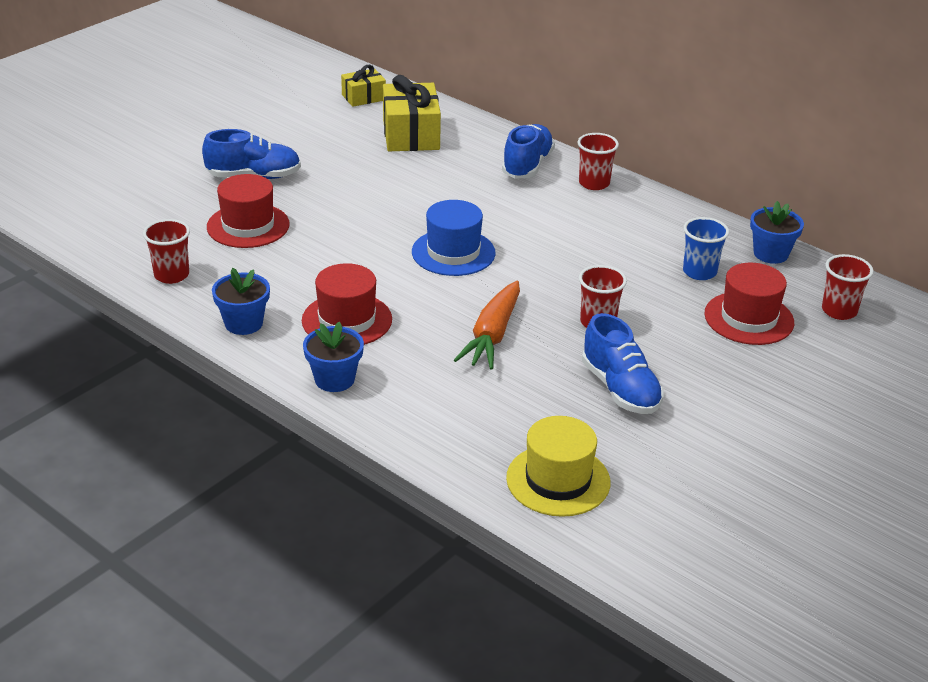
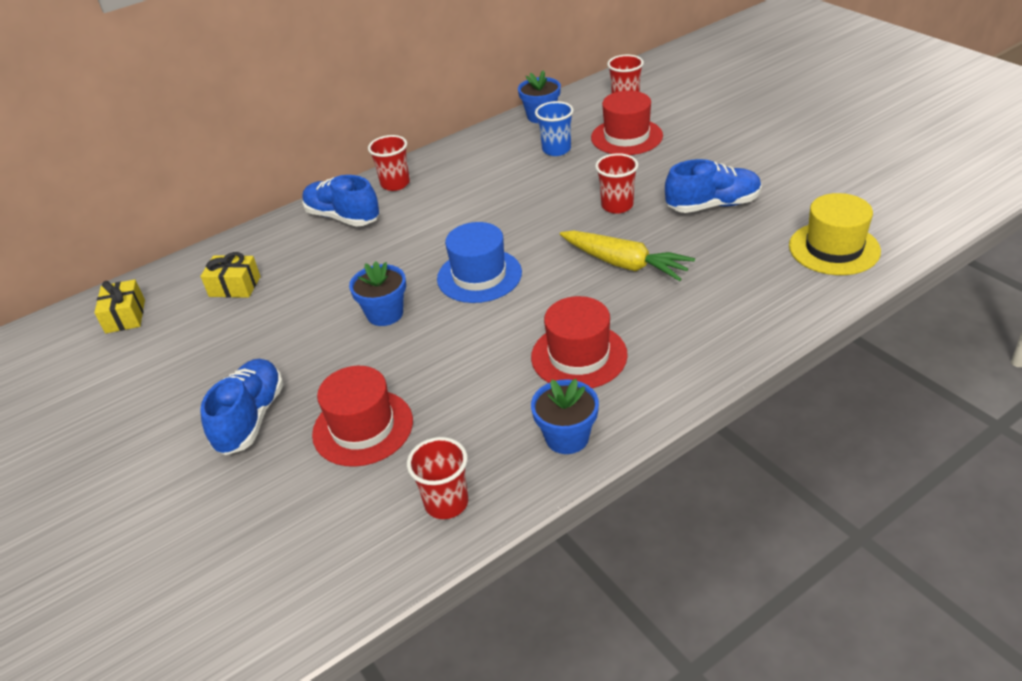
camera: 70 degrees left, 5 degrees up
(334, 379) = (681, 370): blue flower pot -> blue flower pot (385, 314)
(411, 135) = (235, 286): yellow gift -> yellow gift, size x0.57
(492, 335) = (624, 264): orange carrot -> yellow carrot

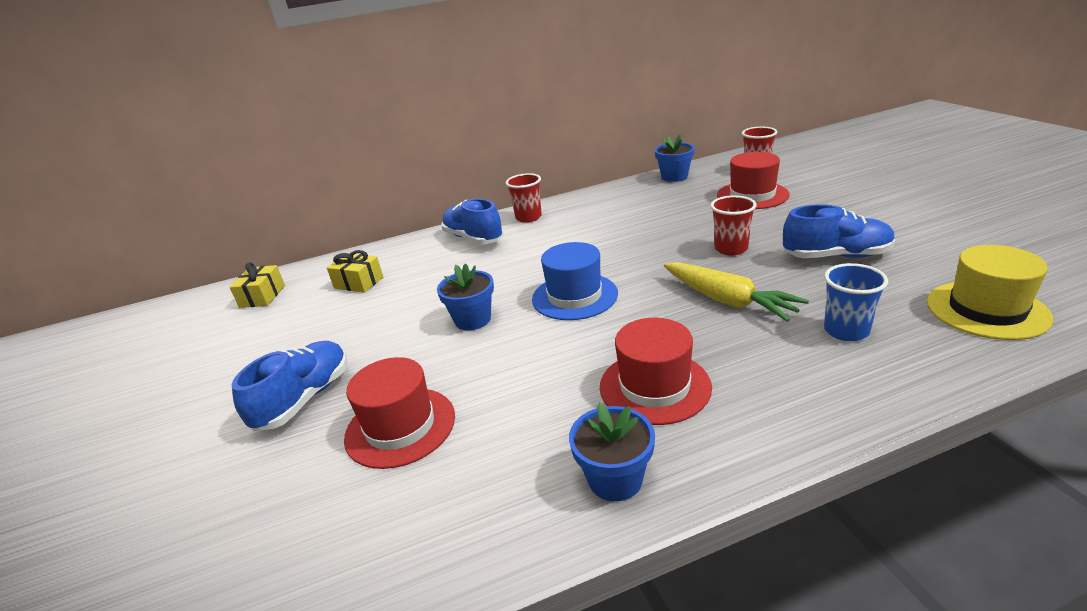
camera: 15 degrees right, 10 degrees down
(446, 503) = (447, 534): red cup -> none
(556, 149) = (681, 201): blue cup -> blue cup (846, 331)

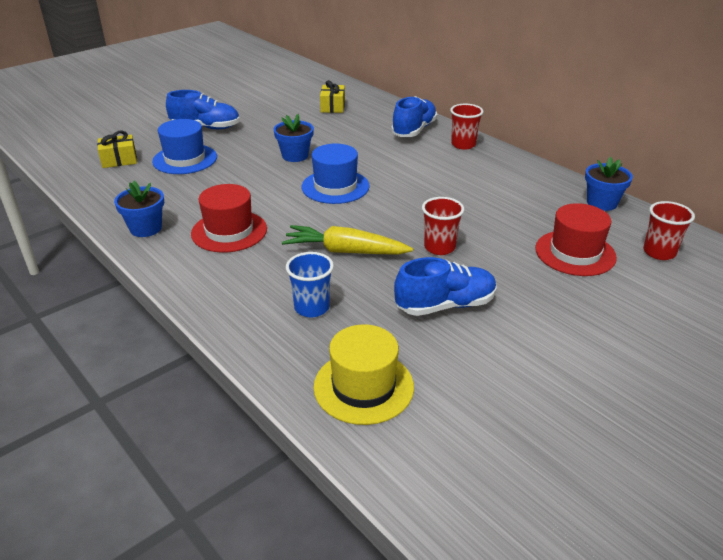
camera: 65 degrees right, 5 degrees up
(262, 296) = (307, 83): yellow gift -> yellow gift (119, 160)
(400, 426) = (185, 159): red hat -> blue hat
(727, 300) = (345, 251): yellow carrot -> yellow carrot turned 75 degrees clockwise
(836, 256) = (445, 305): blue shoe -> blue shoe turned 90 degrees counterclockwise

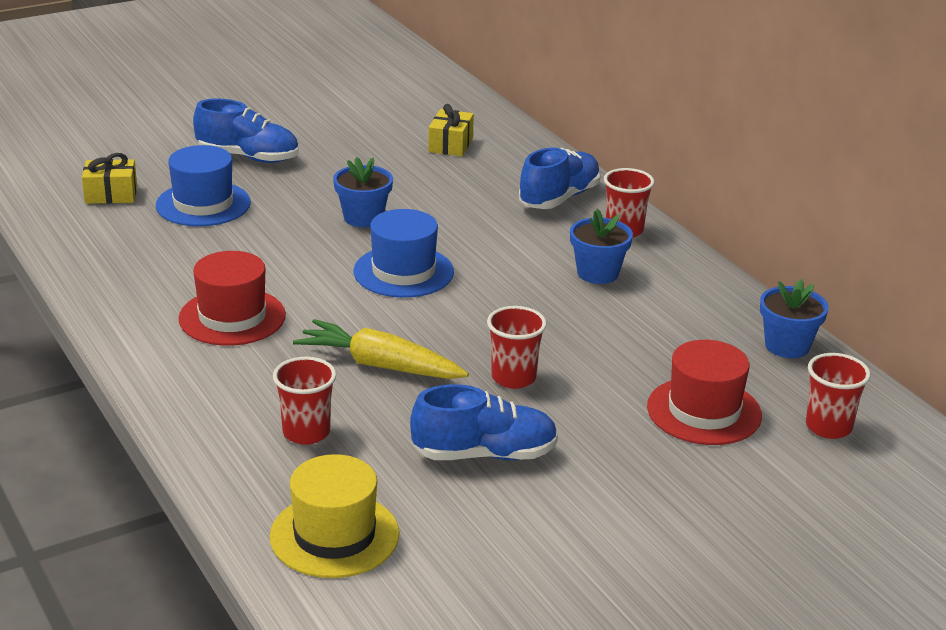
camera: 10 degrees right, 5 degrees down
(145, 228) = (121, 298): blue flower pot -> blue flower pot (597, 273)
(312, 308) = (306, 432): blue cup -> red cup

